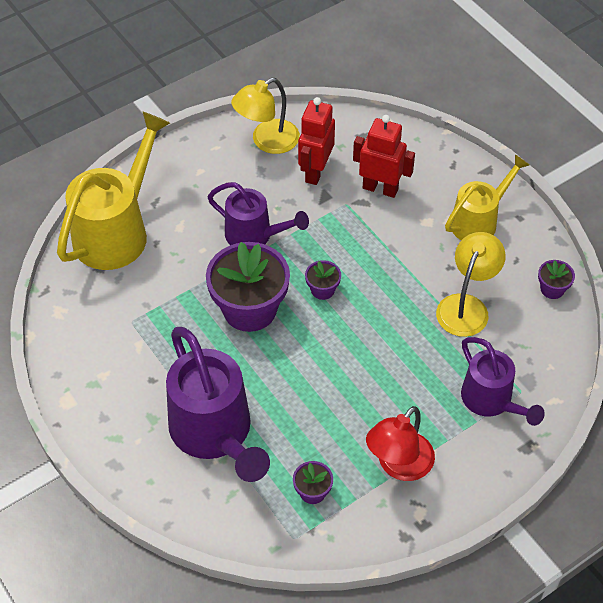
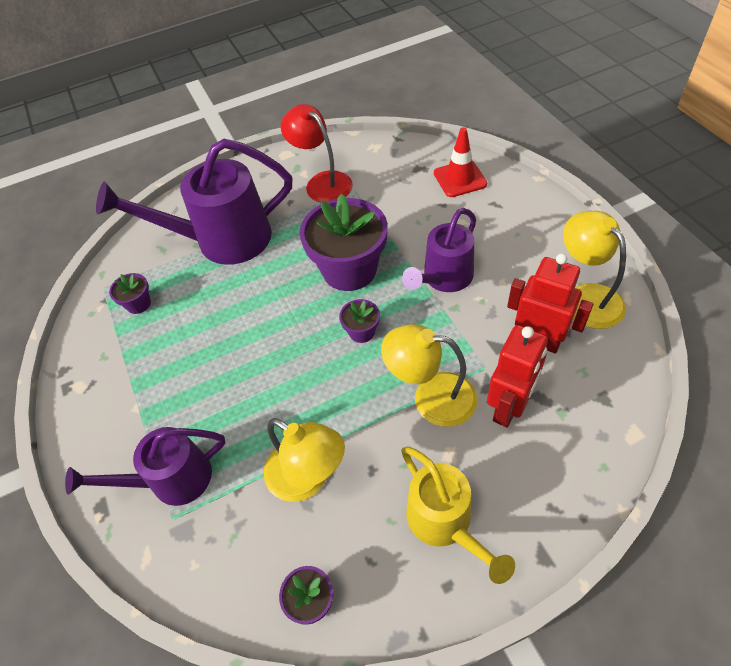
camera: 105 degrees right, 0 degrees up
(117, 231) = (460, 179): yellow watering can -> red traffic cone
(380, 236) = (431, 397): none -> yellow lamp
(398, 465) = (134, 375): red lamp -> red lamp (322, 182)

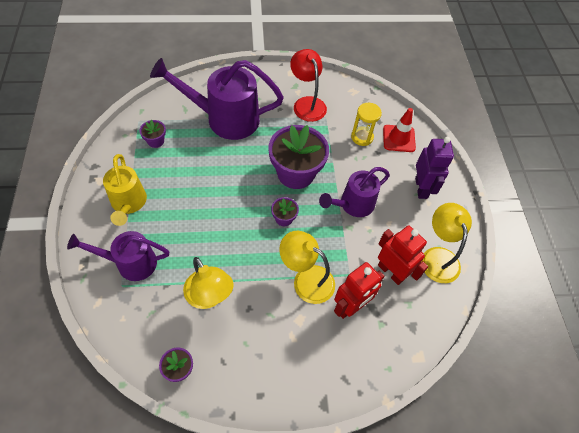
camera: 10 degrees right, 5 degrees up
(413, 194) = (362, 137): none -> yellow hourglass
(445, 523) = (276, 359): yellow watering can -> yellow watering can (128, 204)
(519, 224) = (421, 188): none -> purple robot

